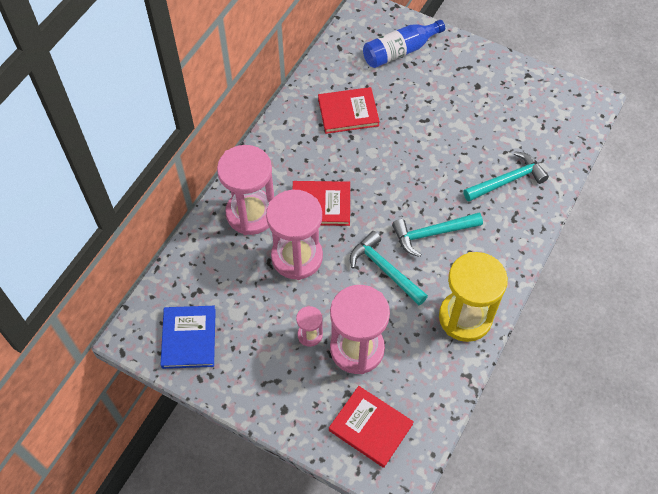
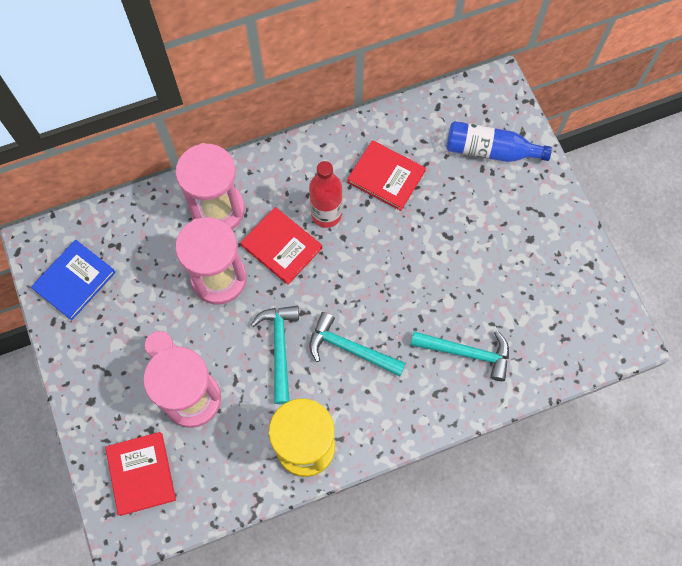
camera: 40 degrees right, 10 degrees up
(331, 163) = (326, 214): none -> red bottle

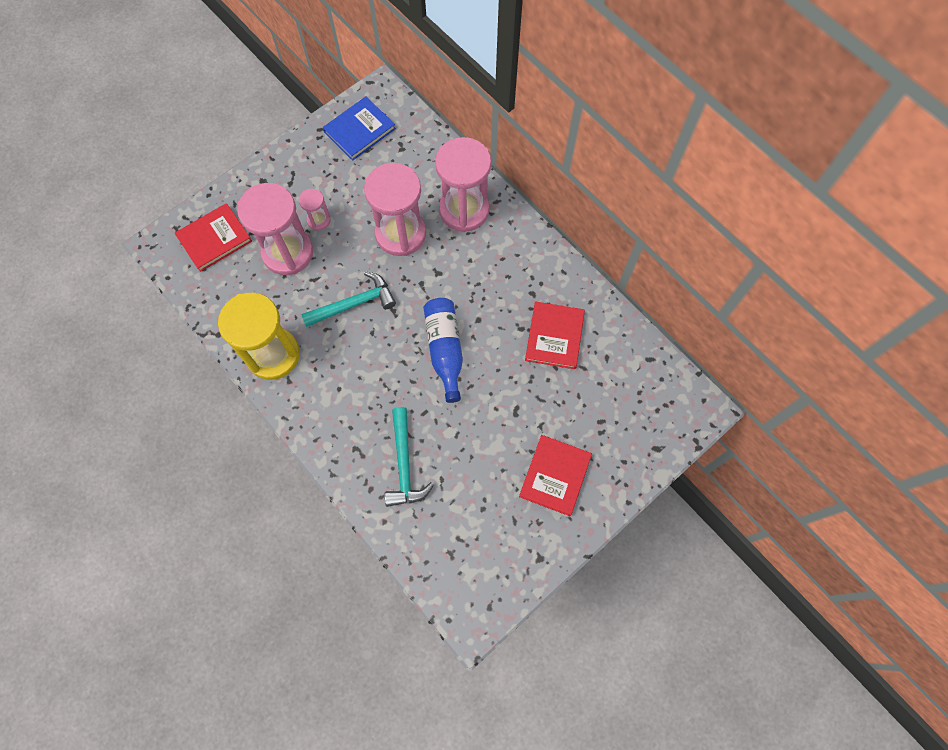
camera: 70 degrees right, 0 degrees up
(74, 281) = (359, 130): blue book -> blue book turned 60 degrees counterclockwise
(281, 247) = (449, 272): red book -> red book (555, 476)
(326, 214) = (495, 298): red bottle -> none
(350, 348) = (373, 361): turquoise hammer -> none
(490, 150) = (624, 423): blue bottle -> blue bottle (445, 350)

